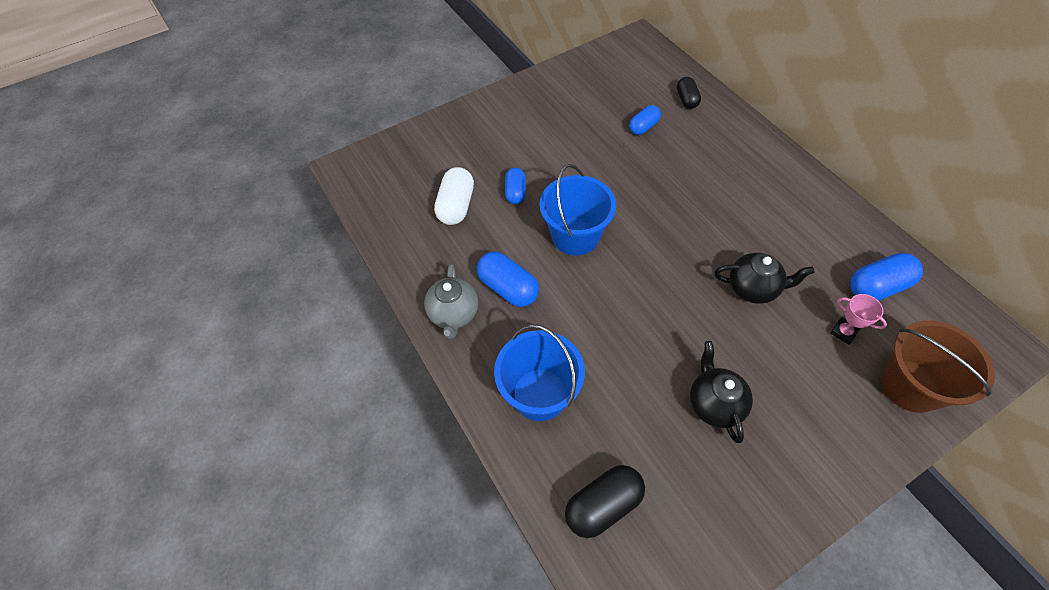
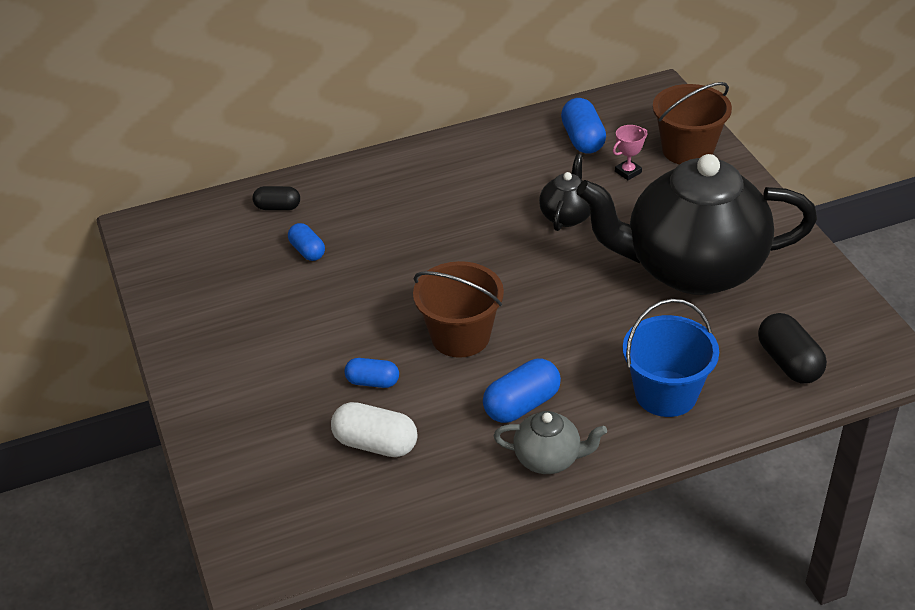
camera: 80 degrees left, 15 degrees down
(575, 236) = (460, 336): blue bucket -> brown bucket
(714, 404) = (691, 269): black teapot -> black teapot, size x2.40

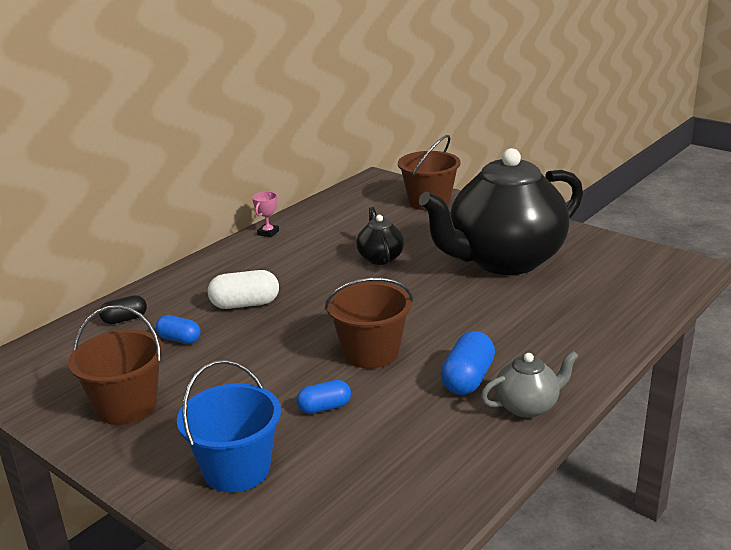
camera: 30 degrees left, 15 degrees down
(218, 310) = (126, 406): none -> brown bucket
(375, 444) = (370, 450): white capsule -> white capsule (245, 304)
(582, 139) = (347, 215): blue capsule -> none
(628, 172) = (400, 223): pink trophy -> pink trophy (268, 233)
(666, 393) = (568, 335): blue bucket -> blue bucket (236, 469)
(789, 362) = (629, 290): black capsule -> none

